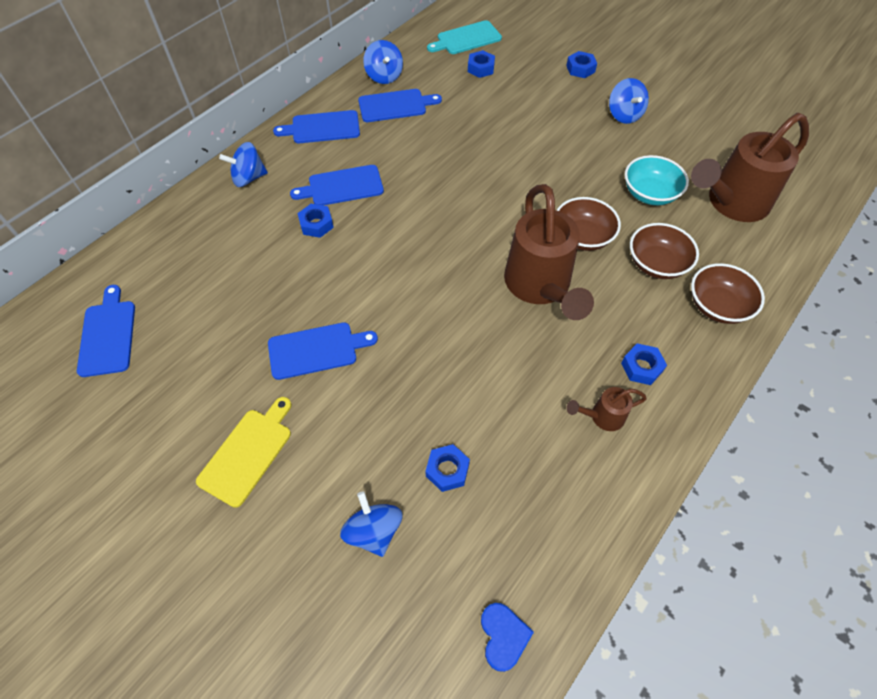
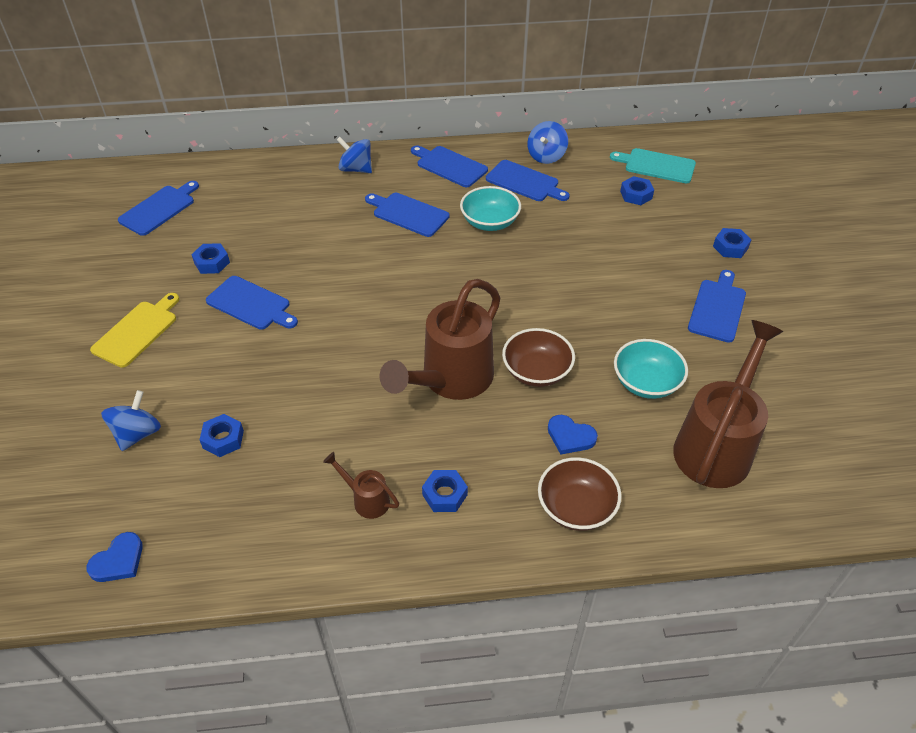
camera: 45 degrees right, 10 degrees down
(248, 453) = (137, 331): yellow cutting board -> yellow cutting board turned 45 degrees counterclockwise
(316, 224) = (357, 227): blue nut -> blue nut (212, 263)
(411, 152) = (490, 222): none -> turquoise bowl
(624, 115) = (717, 308): blue spinning top -> blue cutting board
(656, 264) = (570, 436): brown bowl -> blue heart
(731, 203) = (716, 445): brown watering can -> brown watering can turned 105 degrees clockwise

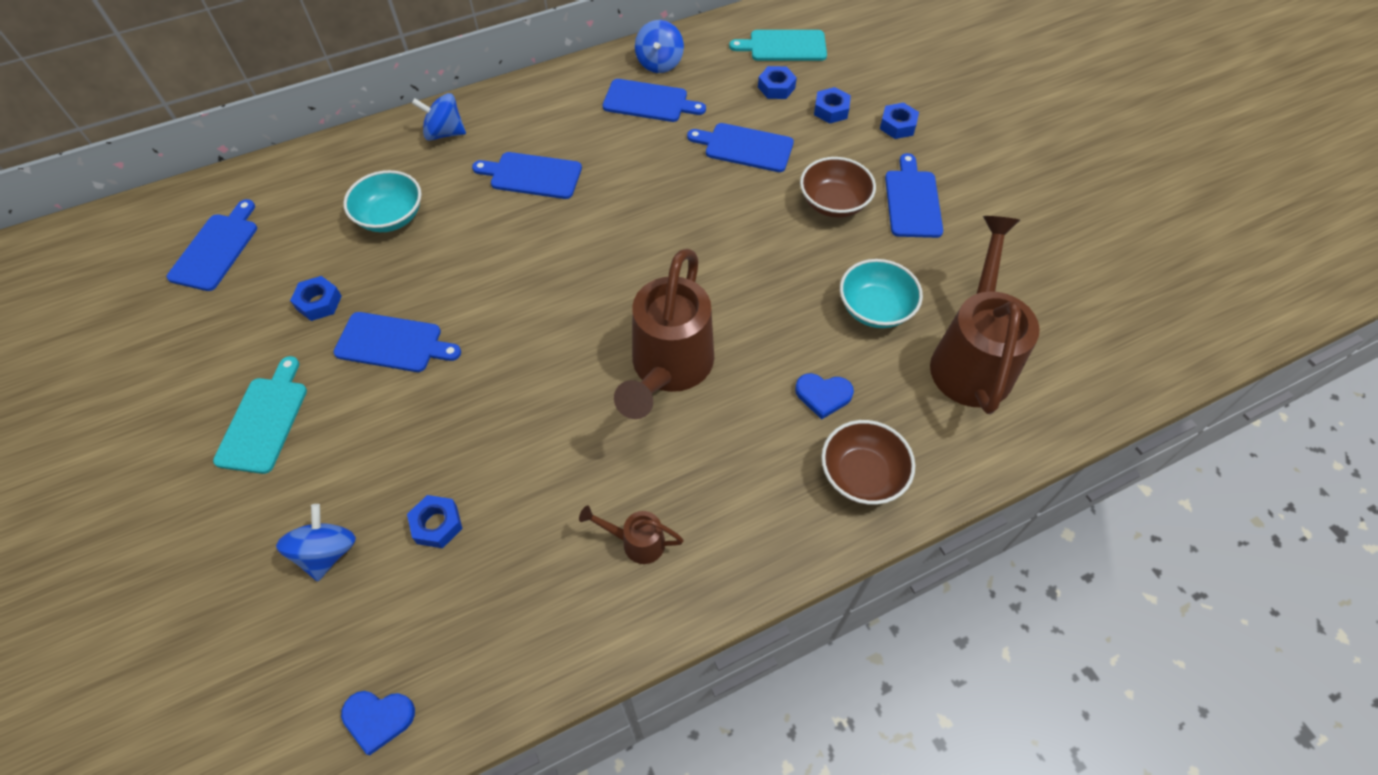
camera: 20 degrees left, 10 degrees up
(118, 560) = (378, 718): blue heart -> blue heart turned 75 degrees clockwise
(137, 331) = (264, 420): yellow cutting board -> turquoise cutting board
(444, 495) = (719, 507): blue nut -> blue nut (831, 110)
(449, 166) = (554, 102): blue cutting board -> blue cutting board (745, 147)
(490, 222) = (630, 162): turquoise bowl -> turquoise bowl (391, 217)
(536, 371) = (757, 330): brown bowl -> brown bowl (833, 203)

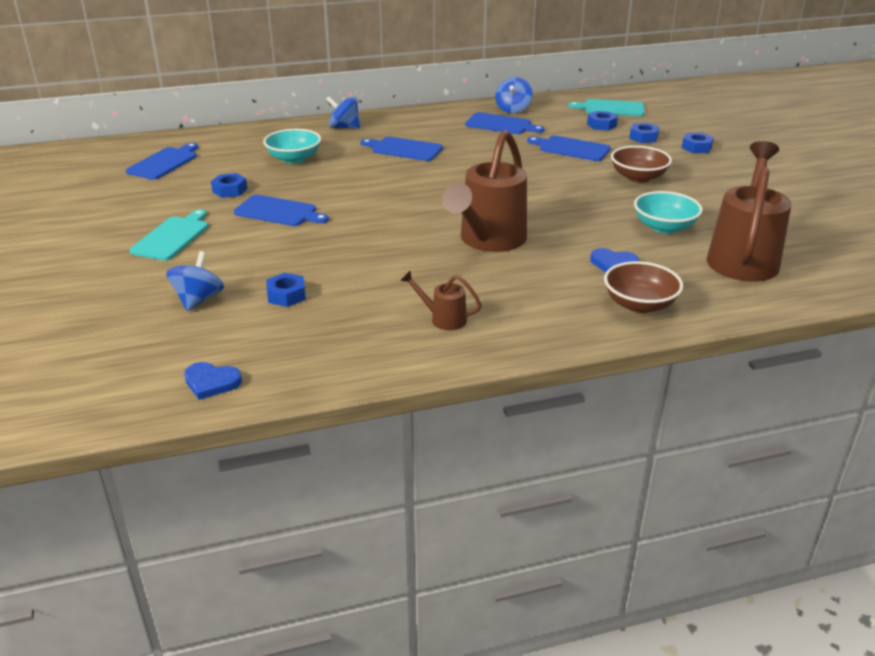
camera: 10 degrees right, 25 degrees down
(912, 201) = (703, 181): blue cutting board -> none

